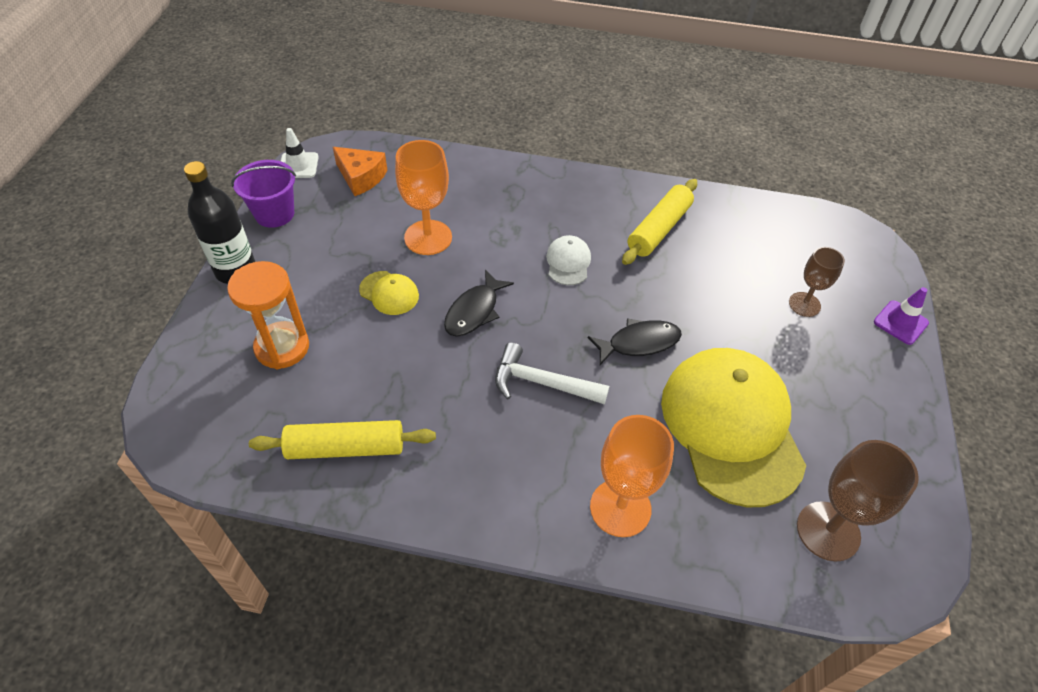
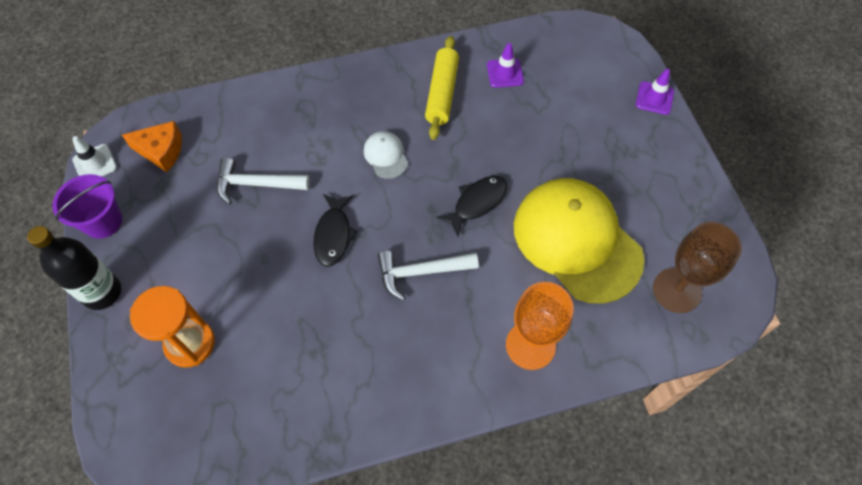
camera: 25 degrees left, 10 degrees up
(346, 448) = (297, 403): yellow rolling pin -> none
(389, 293) = (253, 251): yellow cap -> none
(428, 237) = (256, 184): orange goblet -> white hammer
(737, 236) = (505, 73): none -> purple traffic cone
(804, 304) = (581, 113): brown goblet -> none

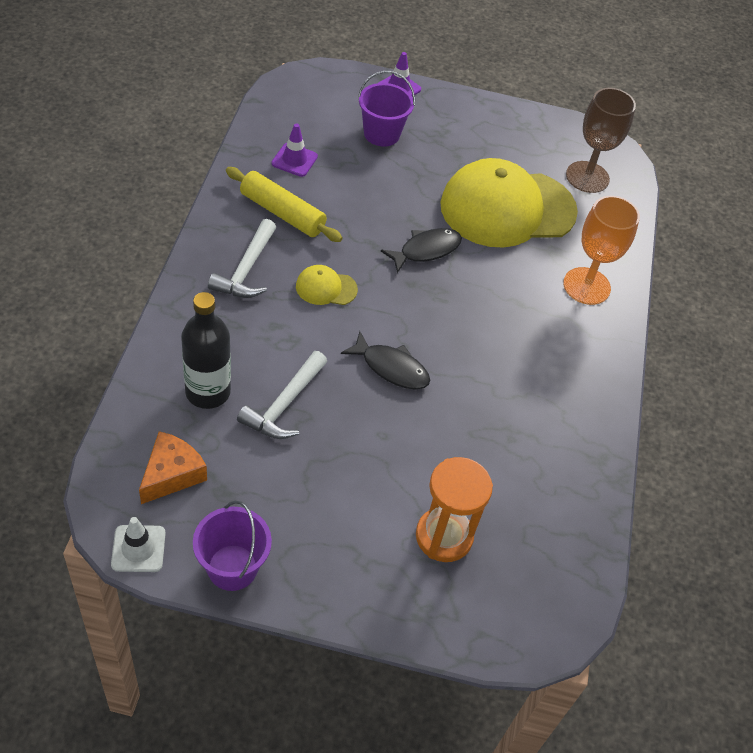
camera: 70 degrees left, 10 degrees down
(102, 292) = (331, 599): black bottle -> black bottle (208, 392)
(386, 156) = (326, 288): white cap -> yellow cap
(421, 272) = (473, 323): white hammer -> white hammer (246, 270)
(477, 203) = (426, 250): black fish -> black fish turned 75 degrees clockwise
(586, 112) = (381, 134): none -> purple bucket

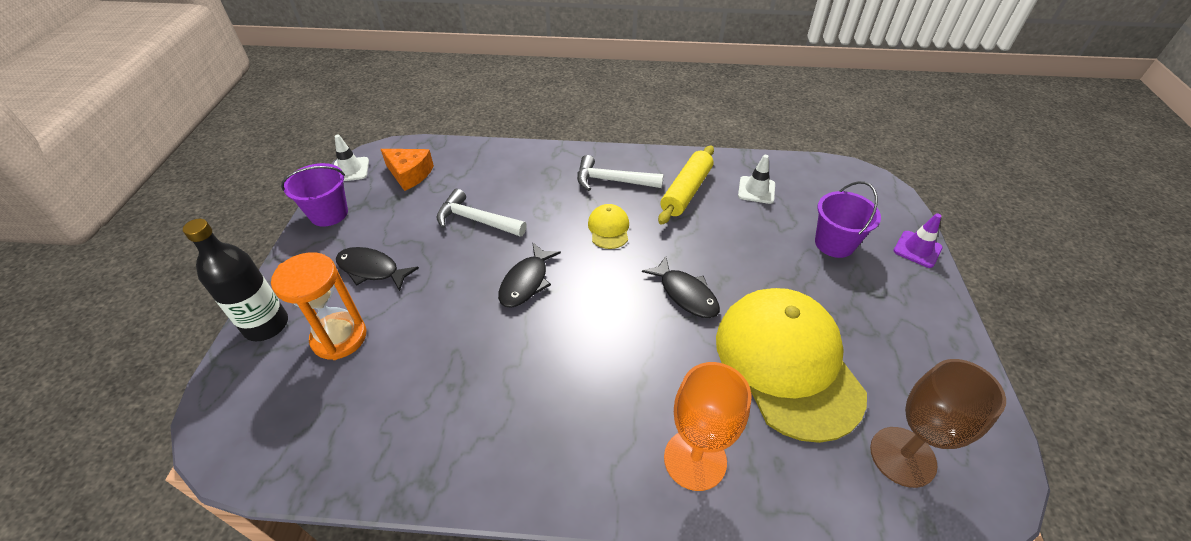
camera: 90 degrees right, 5 degrees down
(208, 392) = (484, 179): black bottle -> black bottle (266, 325)
(294, 160) = (756, 190): purple traffic cone -> white traffic cone
(347, 511) = (371, 269): none -> black fish

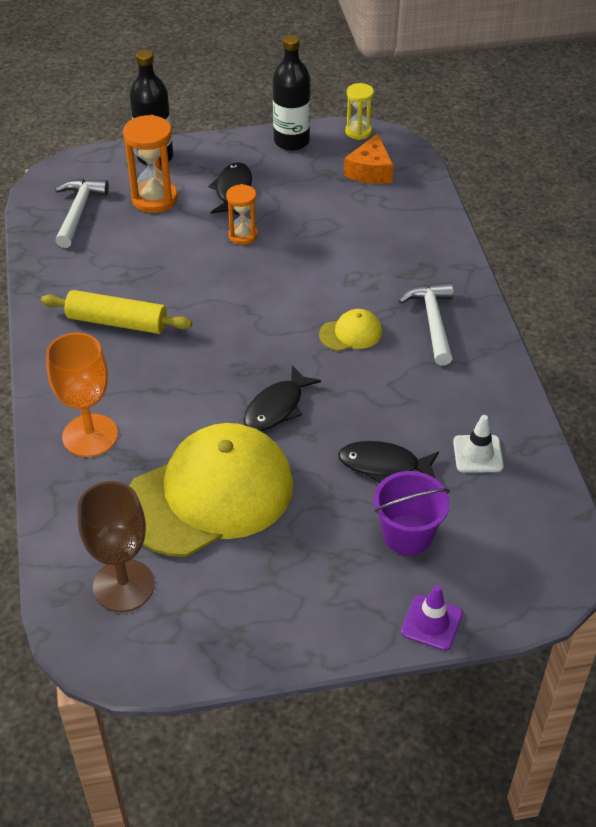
camera: 75 degrees right, 0 degrees up
(329, 213) = (291, 141): purple bucket -> black bottle
(350, 170) = (358, 132): white traffic cone -> yellow hourglass
(444, 274) = (243, 235): none -> orange hourglass
(476, 220) = (322, 235): white hammer -> white hammer (78, 212)
(526, 282) = (252, 290): black fish -> black fish (383, 465)
(686, 191) = (443, 388): yellow rolling pin -> yellow rolling pin (117, 322)

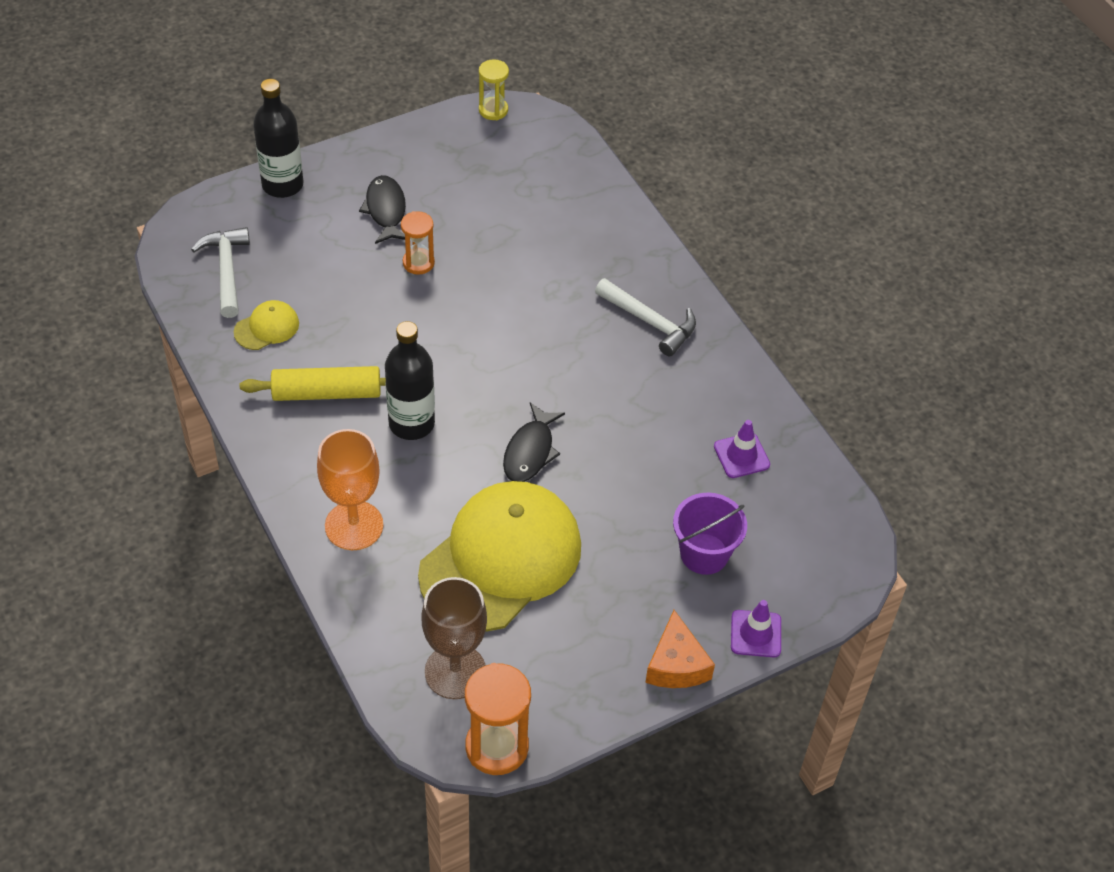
camera: 20 degrees left, 5 degrees up
(154, 199) = (304, 237): orange hourglass -> orange hourglass (497, 747)
(291, 141) = (425, 136): black bottle -> black bottle (411, 423)
(351, 333) = (573, 353): yellow cap -> yellow cap (267, 327)
(370, 171) = (524, 157): orange cheese -> orange cheese (676, 664)
(383, 465) = (656, 488): black fish -> none
(433, 322) = (650, 322): white hammer -> white hammer turned 150 degrees clockwise
(478, 454) = (741, 456): white traffic cone -> purple traffic cone

